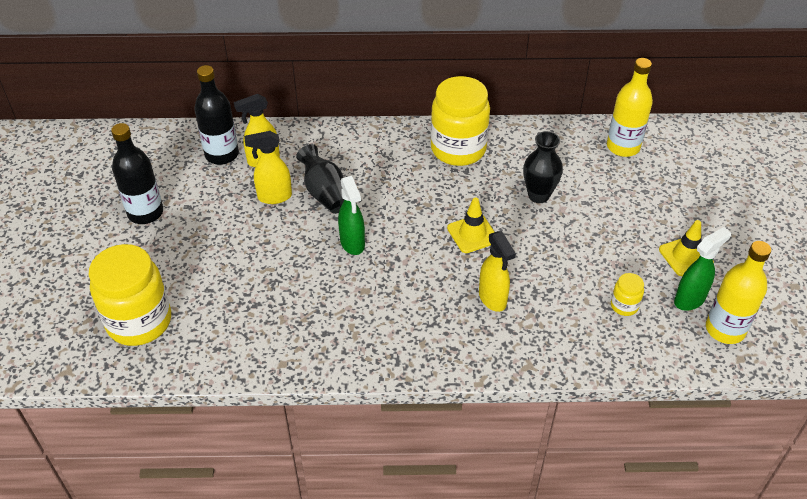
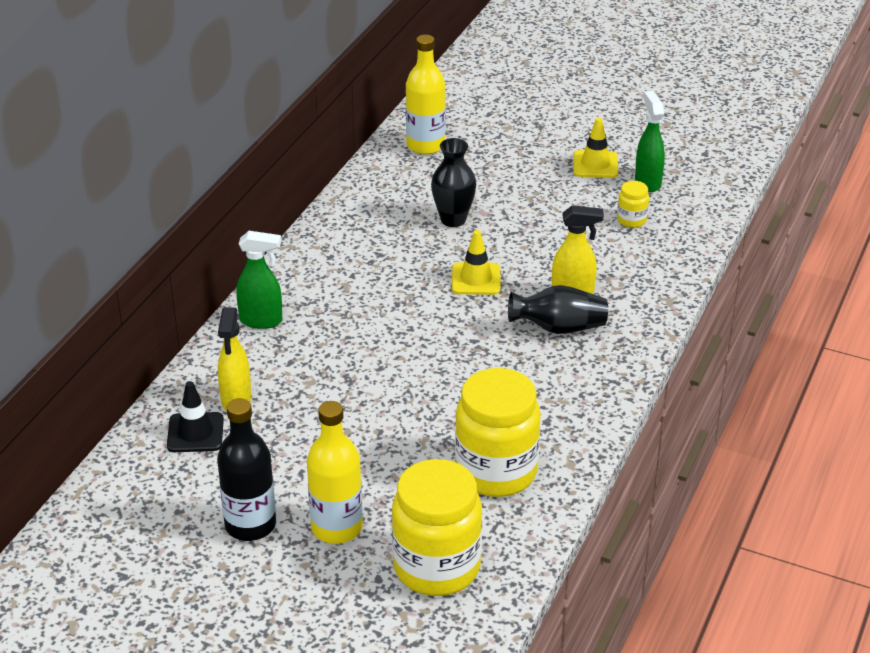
camera: 65 degrees left, 10 degrees down
(222, 154) = (195, 433): black bottle -> black traffic cone
(274, 197) = (308, 407): yellow spray bottle -> none
(325, 193) = (334, 365): black vase -> black vase (559, 328)
(352, 243) = (430, 366): green spray bottle -> green spray bottle (261, 321)
(458, 149) = (341, 248): yellow jar -> yellow jar (496, 472)
(725, 329) = (692, 177): yellow bottle -> yellow bottle (336, 528)

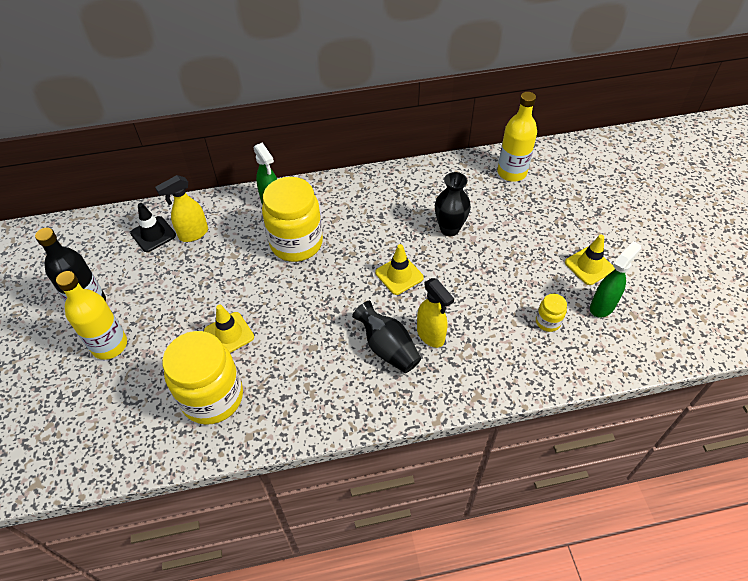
camera: 55 degrees right, 15 degrees up
(423, 428) = (229, 334): none -> yellow traffic cone
(436, 567) = (101, 418): yellow jar -> yellow jar (296, 243)

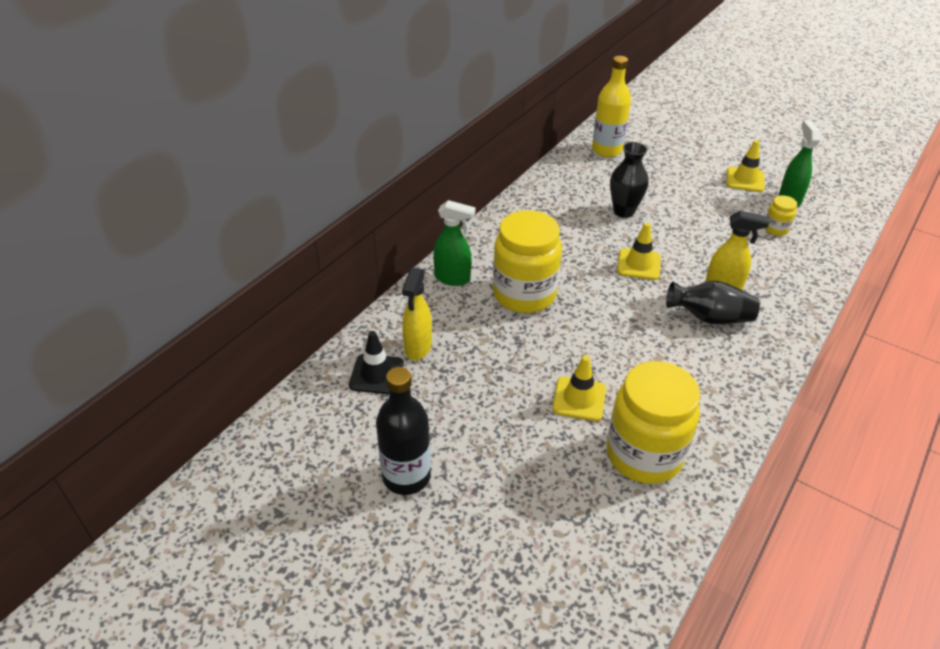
camera: 45 degrees left, 10 degrees down
(109, 345) = (486, 492): yellow bottle -> none

